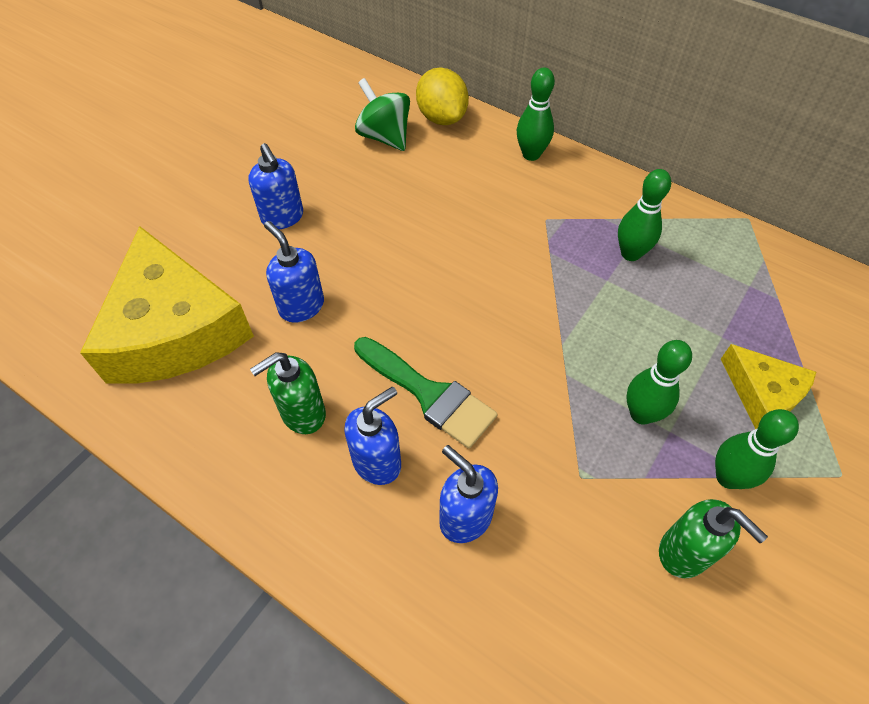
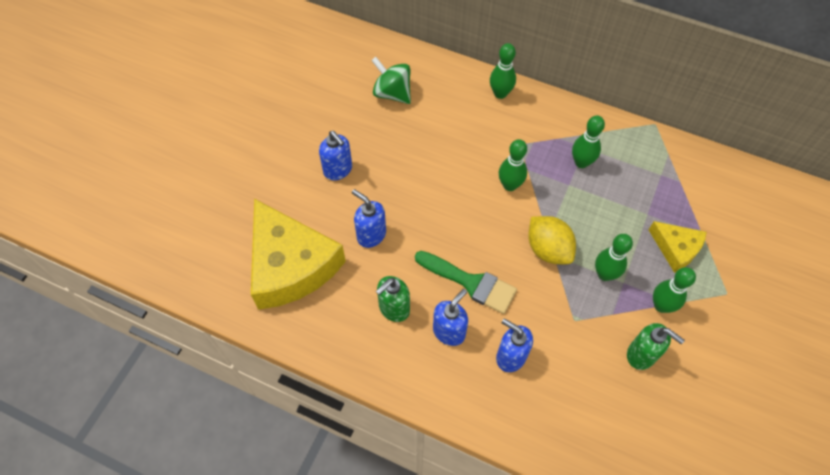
camera: 10 degrees left, 5 degrees up
(441, 118) = (430, 71): yellow lemon -> yellow lemon (548, 249)
(519, 269) = (510, 185): none -> green bowling pin

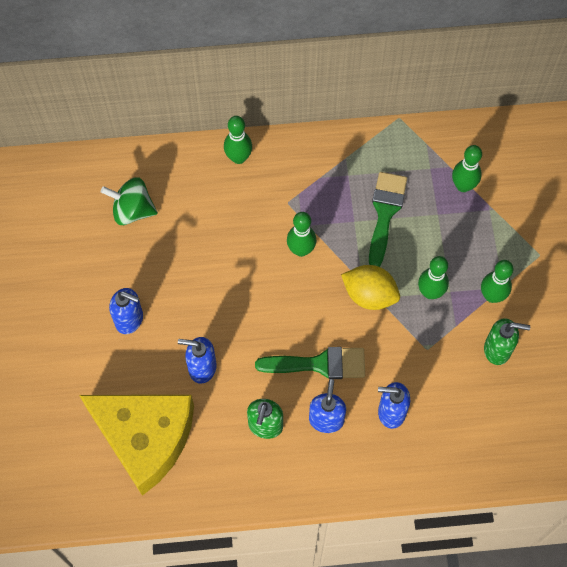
camera: 30 degrees left, 5 degrees up
(581, 162) = (353, 192): green bowling pin -> green bowling pin (463, 186)
(600, 191) = (385, 213): none -> green brush
(676, 248) = (478, 235): yellow cheese -> none

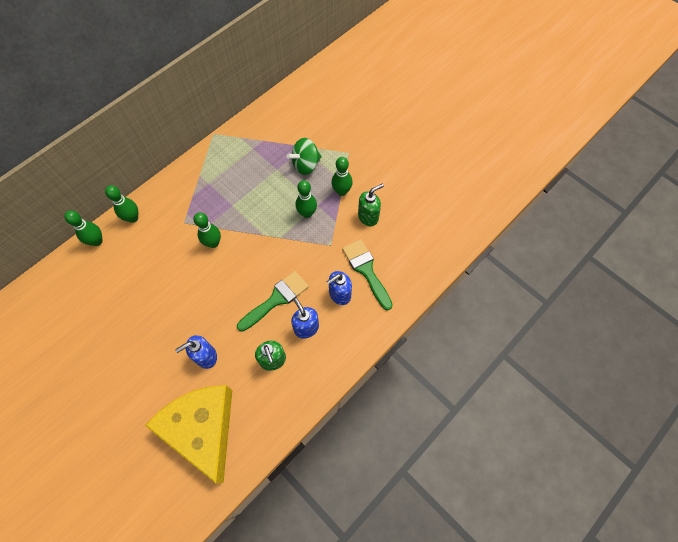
camera: 40 degrees left, 0 degrees up
(129, 319) = (135, 363): blue soap dispenser -> none
(132, 211) = (86, 295): green spinning top -> green spinning top (306, 165)
(145, 437) = (202, 428): yellow cheese -> yellow cheese turned 105 degrees counterclockwise
(369, 295) = (274, 239): yellow lemon -> none
(385, 213) = (246, 189): green brush -> green brush (366, 270)
(463, 186) = (278, 145): green bowling pin -> green bowling pin (97, 241)

